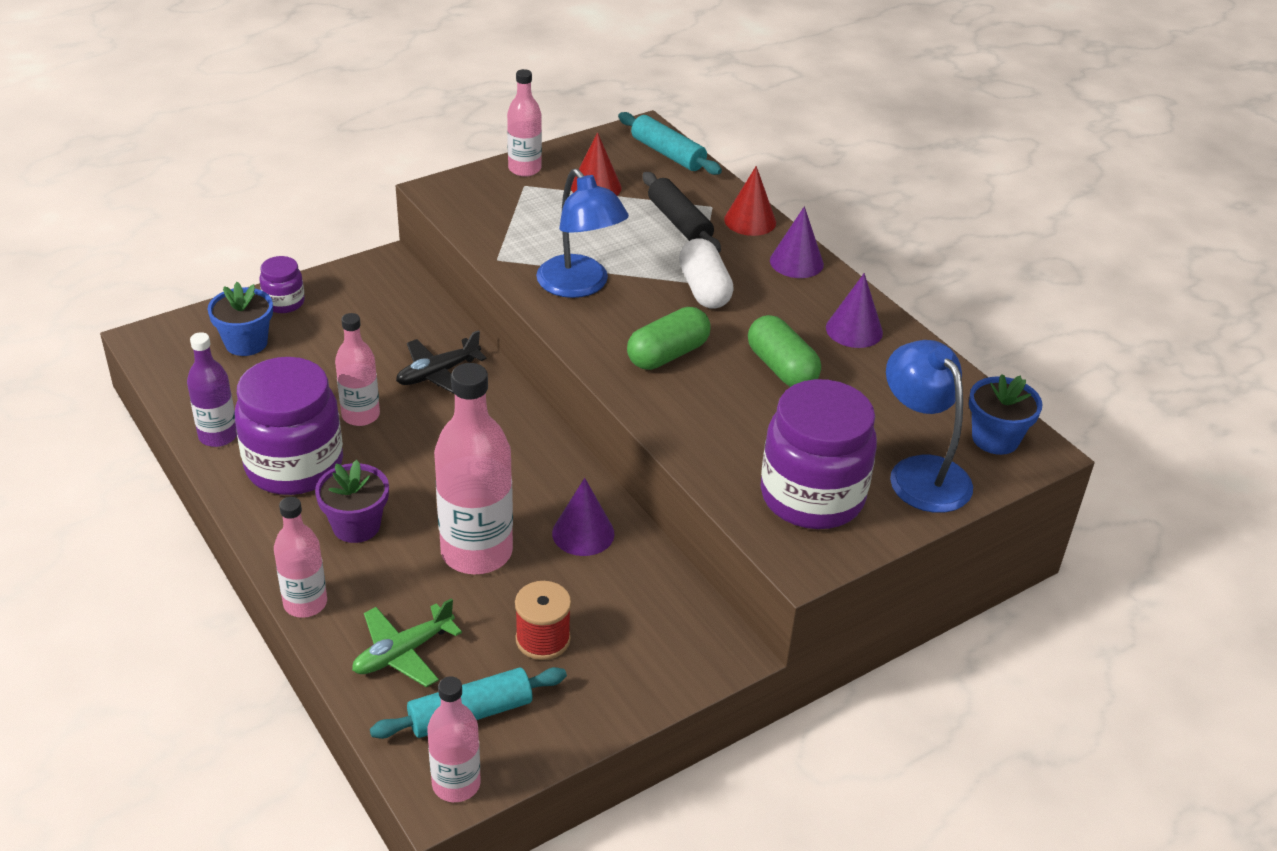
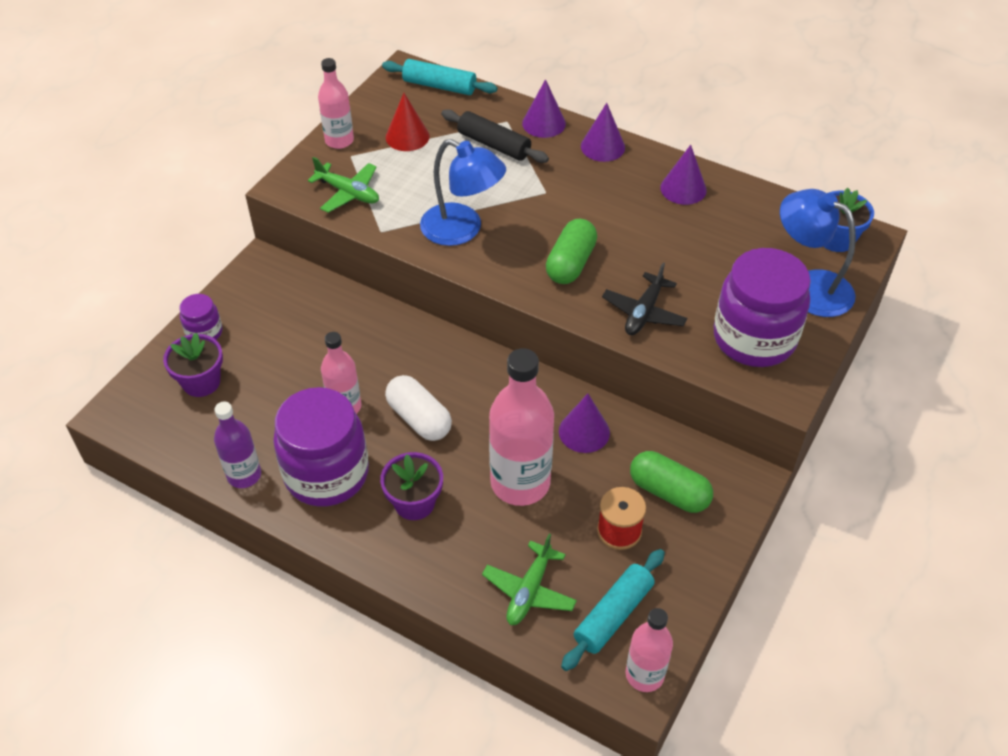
camera: 25 degrees left, 10 degrees up
(246, 343) = (201, 382): blue flower pot -> purple flower pot
(305, 603) = (426, 586): pink bottle -> none
(438, 373) = (377, 344): black plane -> black plane (644, 312)
(494, 216) = (348, 193): none -> green plane
(704, 289) = (555, 196): white capsule -> white capsule (419, 418)
(750, 221) = (544, 123): red cone -> purple cone
(781, 368) = (658, 241): green capsule -> green capsule (669, 492)

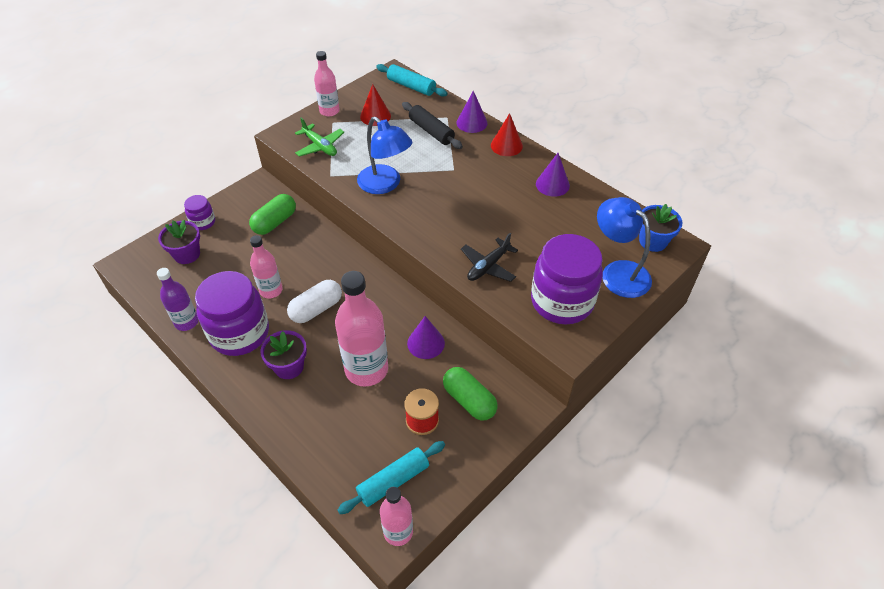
camera: 15 degrees right, 0 degrees up
(419, 418) = (316, 309): white capsule -> white capsule turned 75 degrees clockwise
(529, 591) = (341, 448): green plane -> none
(570, 263) = (450, 221): green capsule -> green capsule (275, 222)
(602, 147) = (506, 145): purple cone -> red cone

